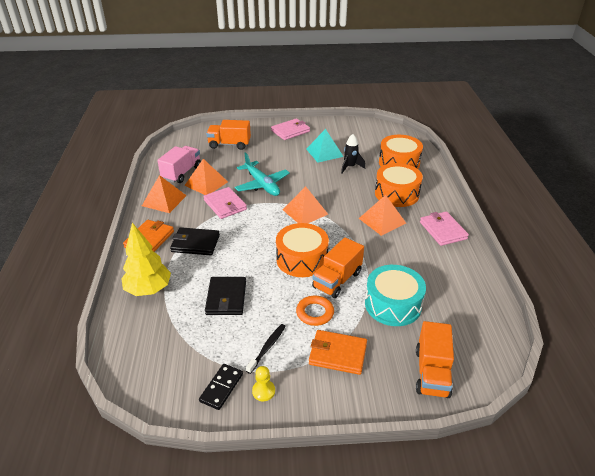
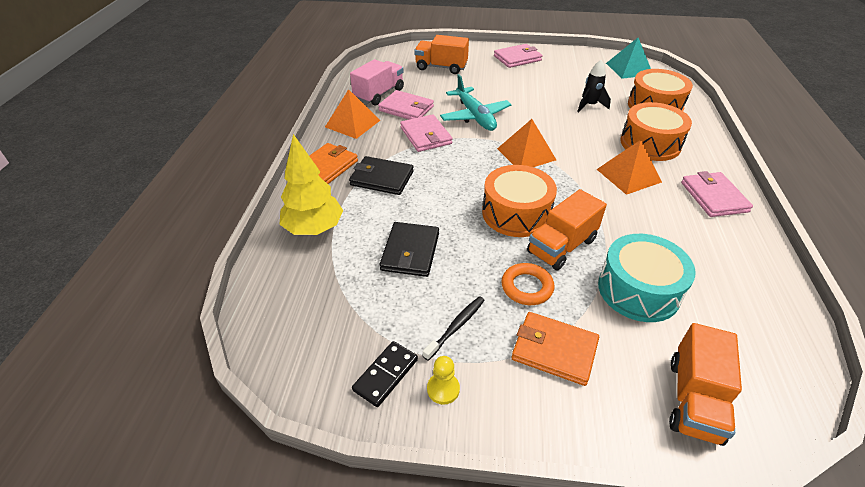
camera: 10 degrees right, 5 degrees up
(206, 183) = (406, 108): orange pyramid -> pink wallet
(324, 152) = (558, 86): turquoise pyramid -> turquoise pyramid (629, 69)

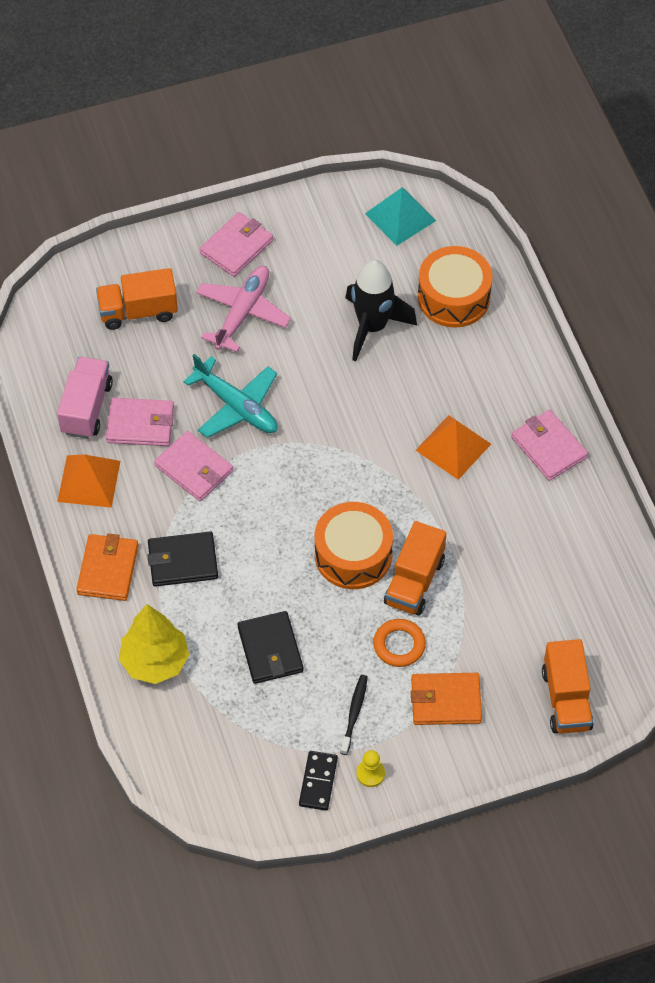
camera: 25 degrees left, 15 degrees up
(505, 81) = (242, 313): none -> pink plane
(526, 154) = (328, 454): orange pyramid -> none
(590, 105) = (372, 327): black rocket -> black rocket, size x1.69
(638, 290) = (500, 606): turquoise drum -> none
(650, 144) = (464, 379): orange drum -> none

